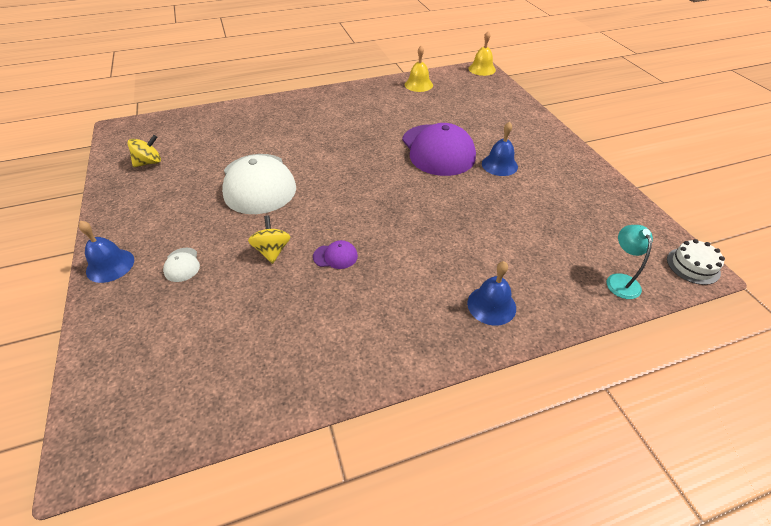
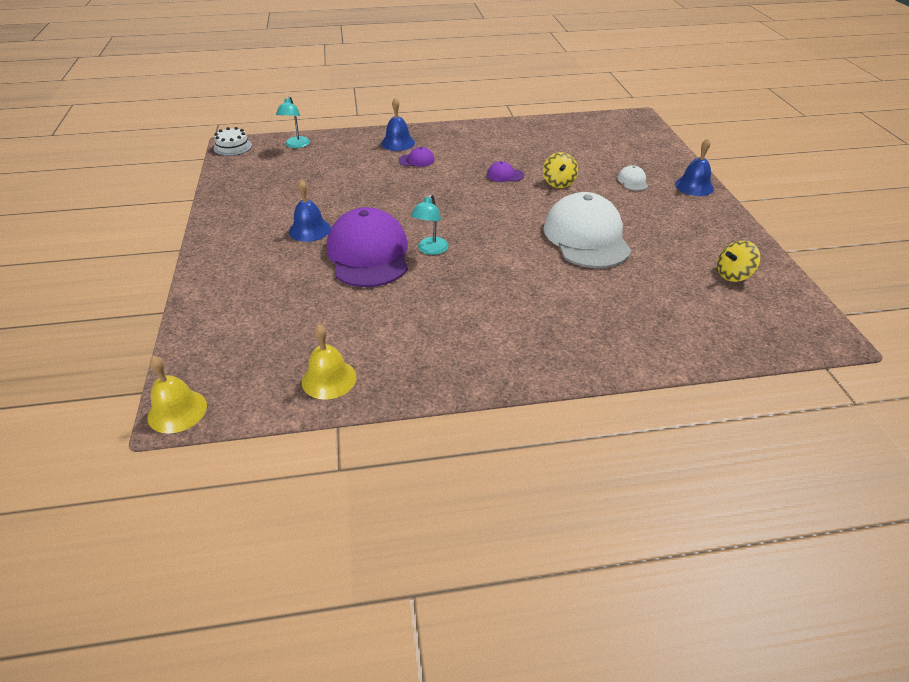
camera: 170 degrees left, 5 degrees down
(390, 158) = (430, 250): none -> turquoise lamp
(449, 270) = (416, 160): none -> purple cap

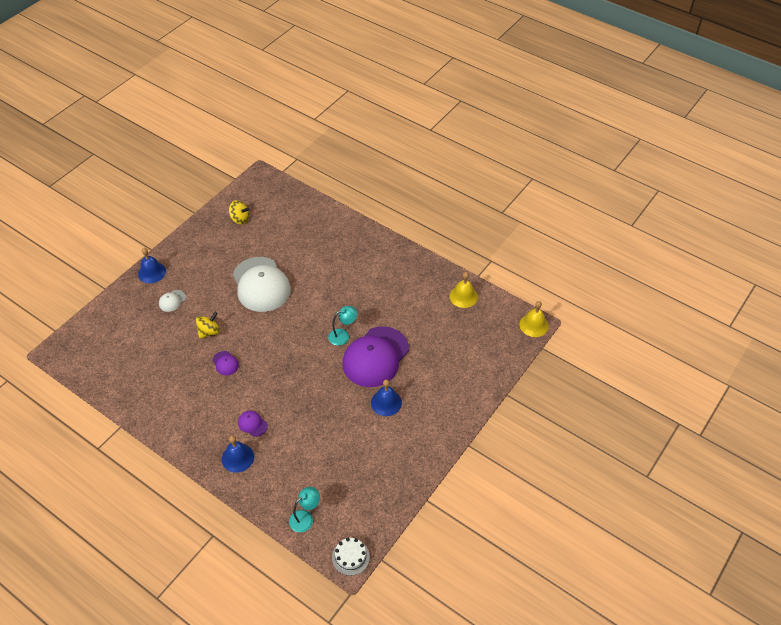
camera: 135 degrees left, 10 degrees up
(586, 237) = (261, 284): white cap -> white cap turned 60 degrees counterclockwise

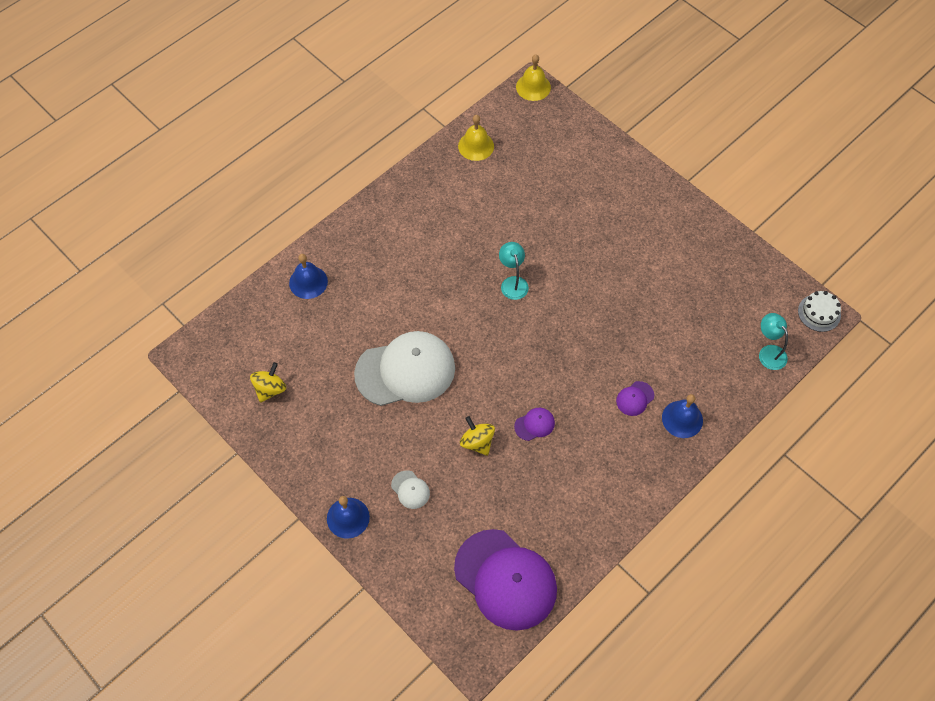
camera: 80 degrees left, 10 degrees up
(375, 357) = (553, 252): purple cap -> purple cap (505, 579)
(386, 402) = (621, 250): blue bell -> blue bell (308, 282)

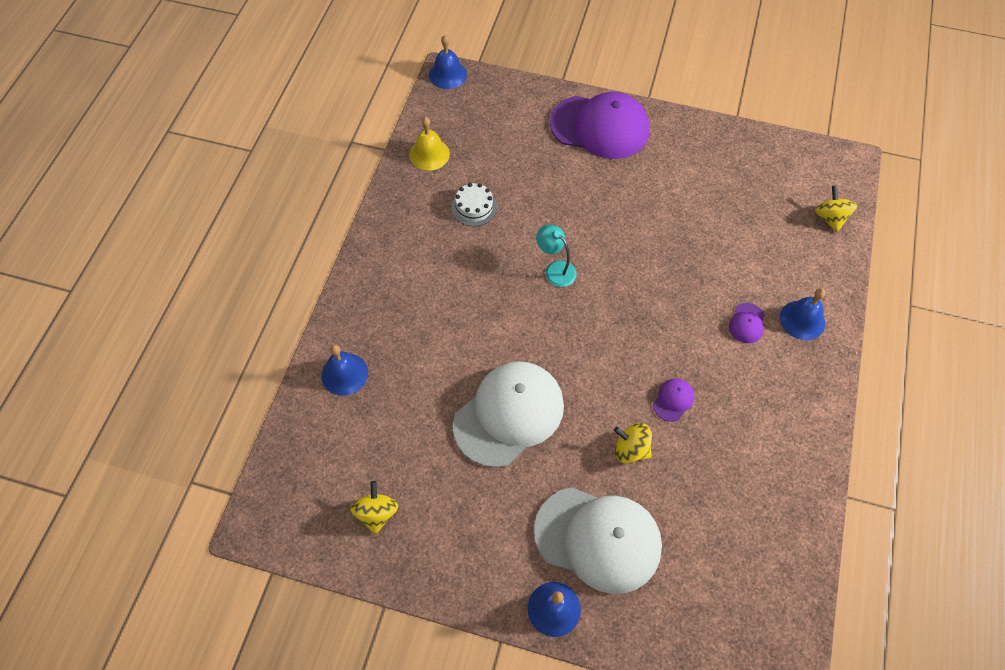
camera: 30 degrees left, 0 degrees up
(410, 490) = (598, 539): white cap -> white cap, size x2.48
(505, 579) = (757, 579): purple cap -> purple cap (600, 127)
(533, 87) = (447, 74): yellow bell -> blue bell
(769, 352) = (830, 218): turquoise lamp -> yellow spinning top
(819, 313) = (845, 161): white cake -> white cake (474, 207)

